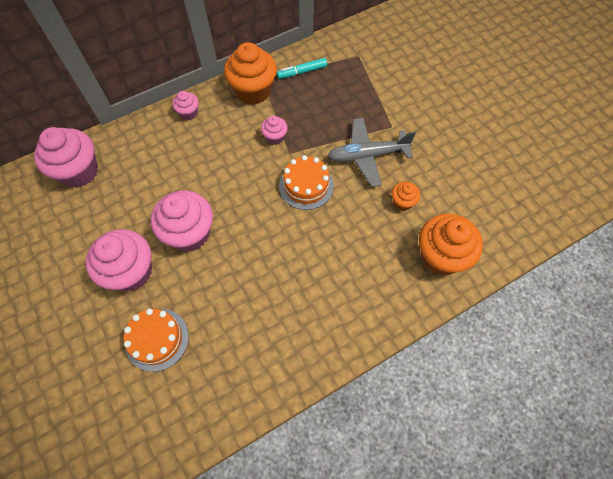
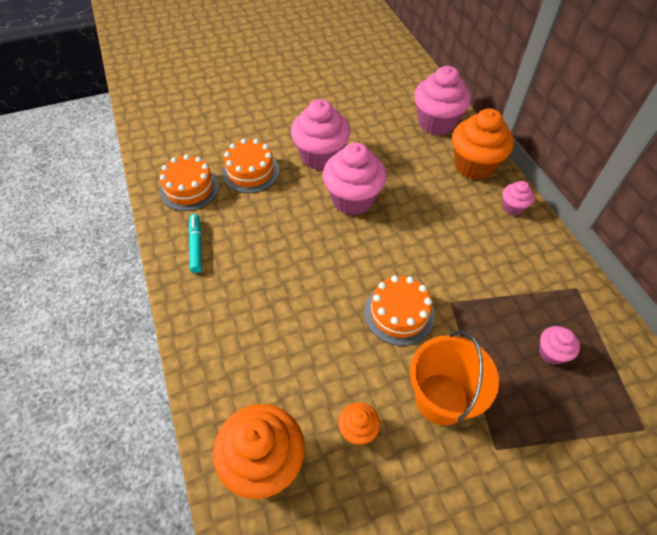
camera: 100 degrees right, 10 degrees down
(186, 400) = (189, 188): none -> orange cake
(253, 91) = (553, 274): orange cupcake -> orange cupcake (474, 166)
(275, 137) = (476, 289): pink cupcake -> pink cupcake (551, 353)
(302, 72) = (596, 338): turquoise marker -> turquoise marker (196, 246)
(367, 156) = (441, 399): grey plane -> orange bucket

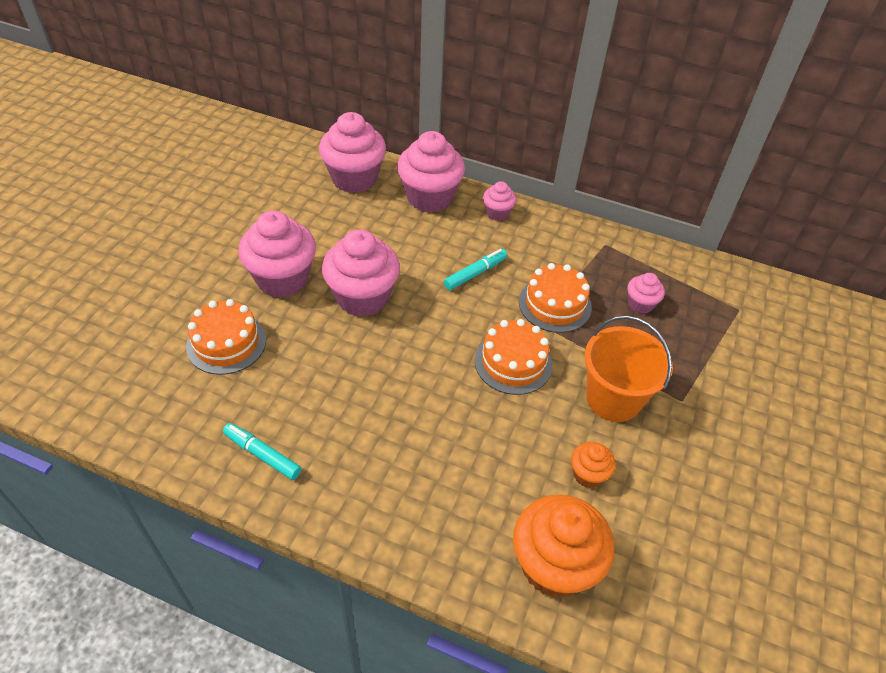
camera: 50 degrees left, 5 degrees down
(189, 188) = (178, 407): orange cake -> orange cake (555, 304)
(445, 236) = (475, 273): none -> turquoise marker
(474, 166) = (429, 197): orange cupcake -> pink cupcake

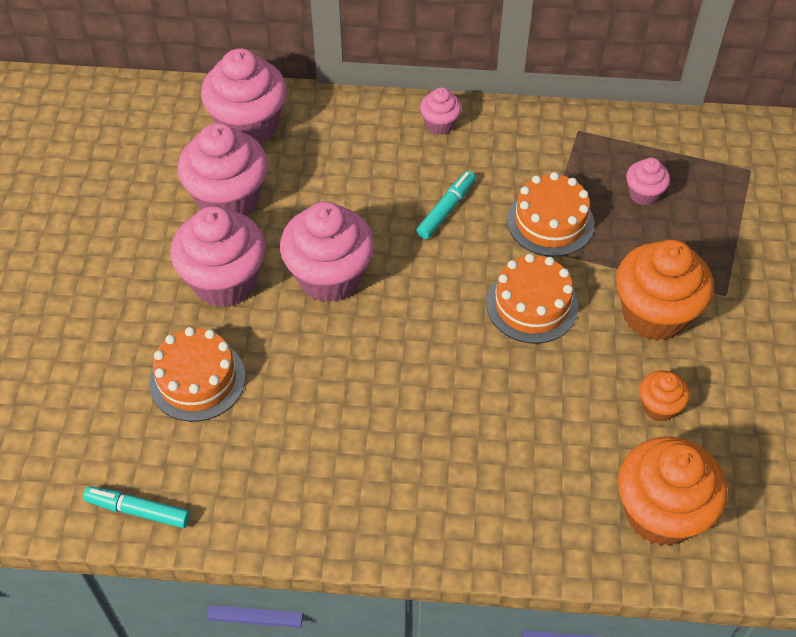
camera: 15 degrees left, 5 degrees up
(262, 455) = (303, 495): turquoise marker -> turquoise marker (138, 510)
(429, 197) = (351, 126): pink cupcake -> pink cupcake (228, 199)
(613, 399) = (654, 314): orange bucket -> orange cupcake

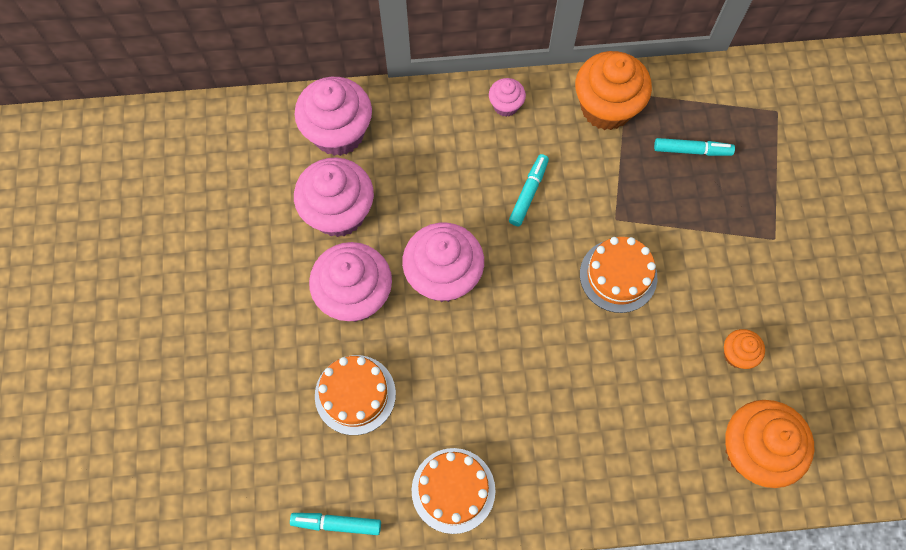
camera: 10 degrees left, 15 degrees up
(550, 222) = (619, 191): orange cake -> orange cake (453, 490)
(643, 194) = (692, 150): pink cupcake -> turquoise marker
(654, 314) = (720, 268): orange cupcake -> orange cupcake (606, 108)

